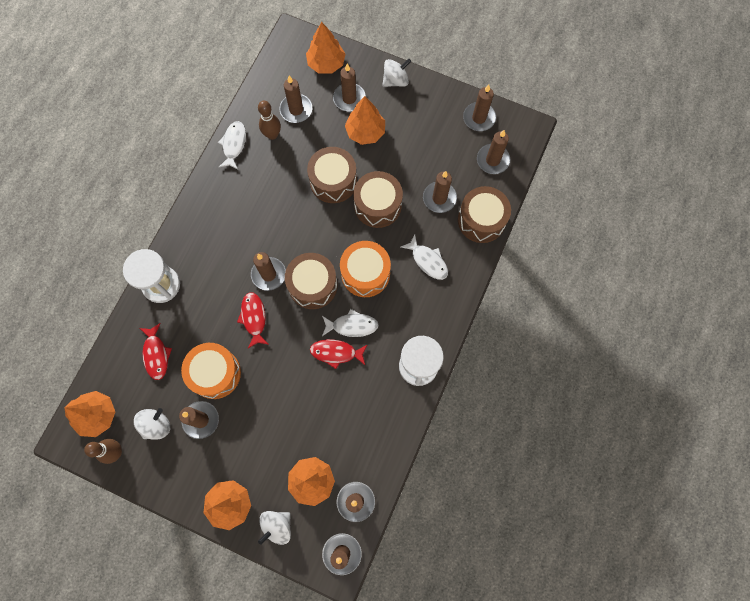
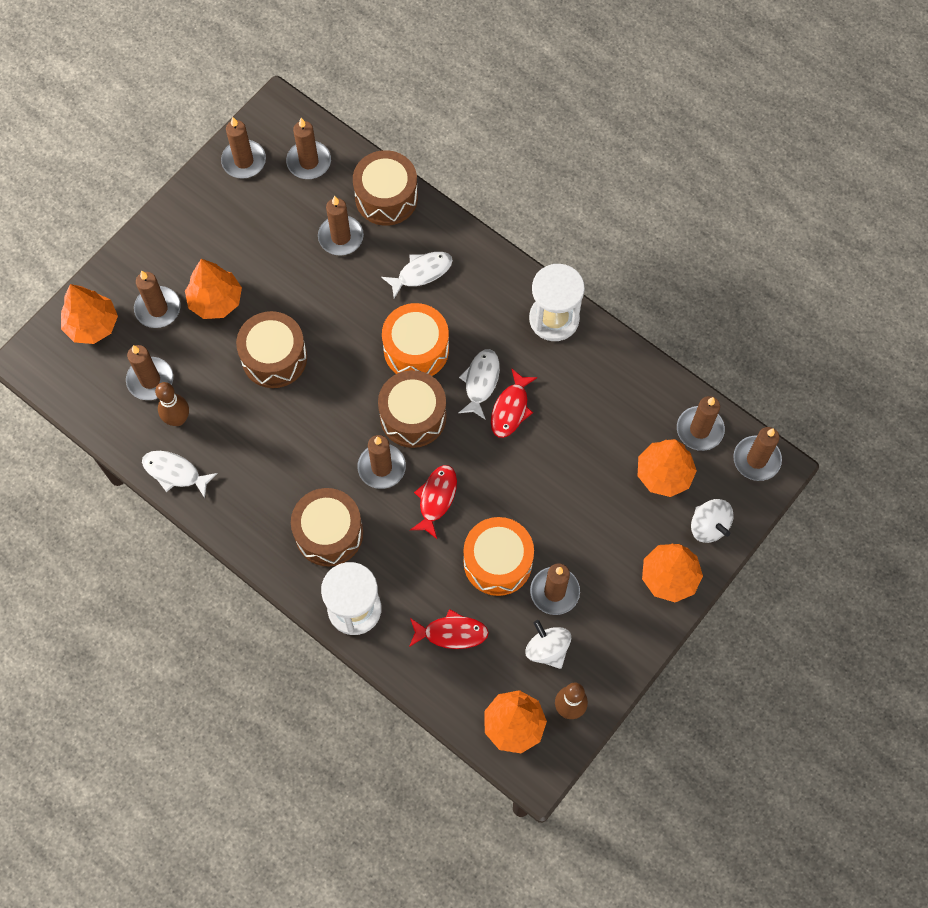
camera: 75 degrees left, 5 degrees down
(254, 318) = (436, 498): red fish -> red fish turned 105 degrees clockwise
(377, 205) = (327, 312): brown drum -> brown drum (329, 533)
(395, 80) = (152, 245): white spinning top -> none

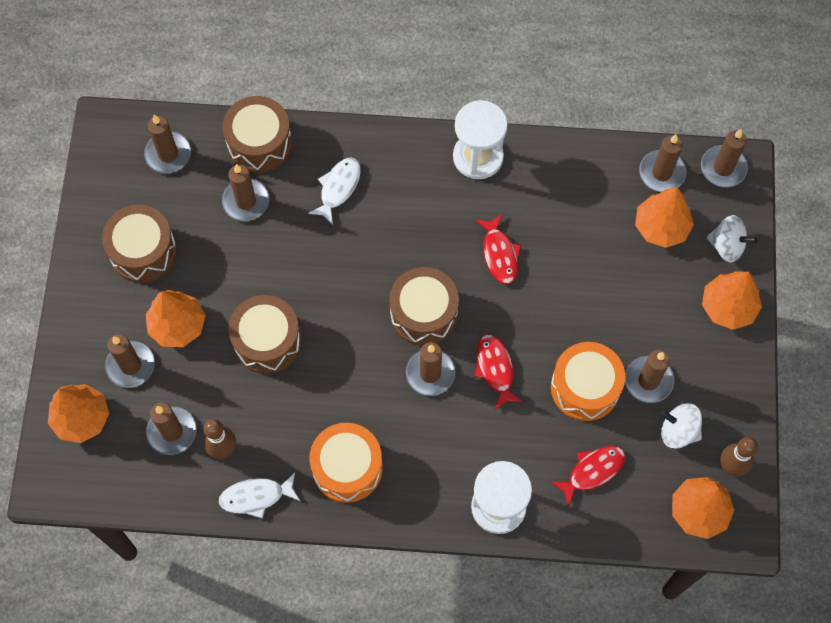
camera: 35 degrees left, 0 degrees up
(244, 161) = (109, 189): brown candle -> none
(329, 533) = (428, 458): brown drum -> brown drum (143, 251)
(416, 349) = (383, 255): orange drum -> orange drum (347, 468)
(481, 382) = (458, 248): white fish -> none

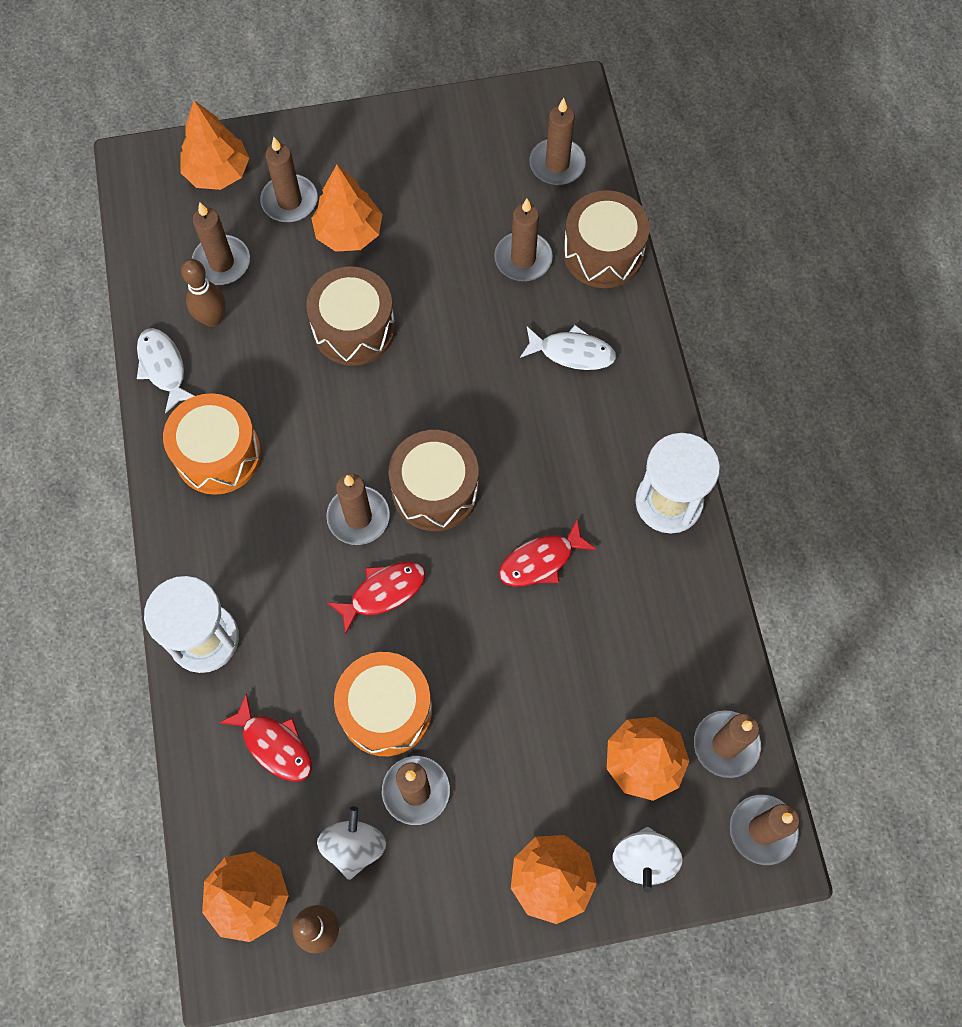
camera: 75 degrees right, 0 degrees up
(143, 251) = (429, 174): brown drum -> none

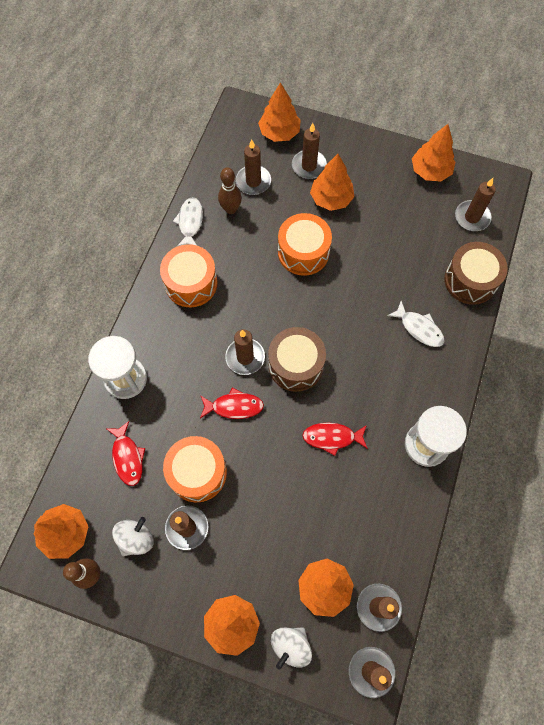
camera: 30 degrees right, 0 degrees up
(354, 328) = (303, 252): brown drum -> orange drum
(465, 126) = (430, 171): none -> orange tree
(523, 259) = (421, 261): brown candle -> none

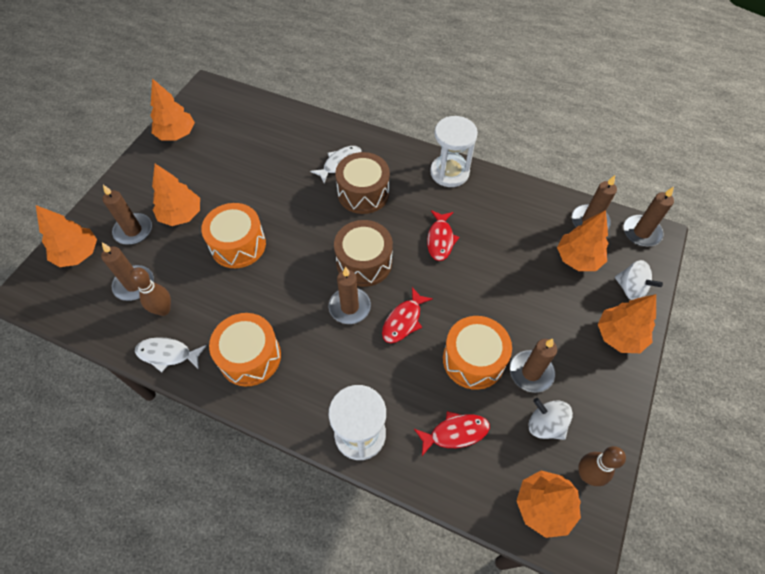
camera: 85 degrees left, 10 degrees down
(234, 406) = (403, 321): red fish -> red fish turned 150 degrees counterclockwise
(470, 280) = (299, 123): brown drum -> brown drum (363, 193)
(472, 217) = (236, 113): brown candle -> none

